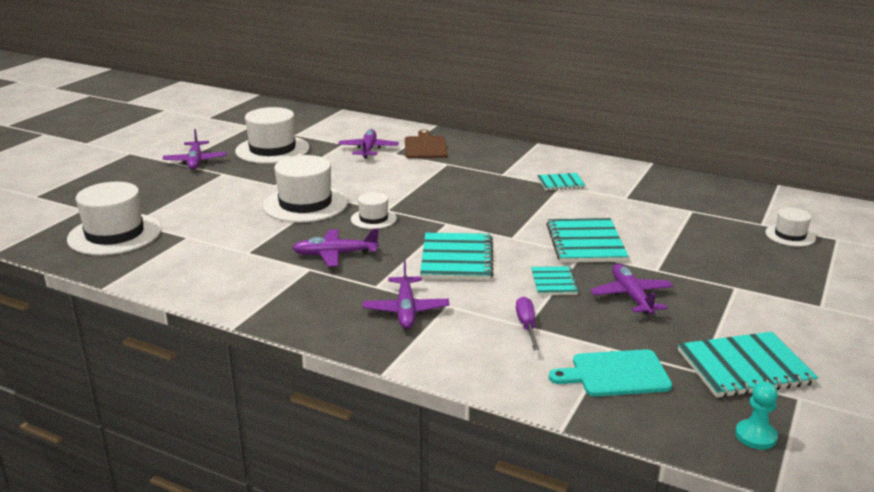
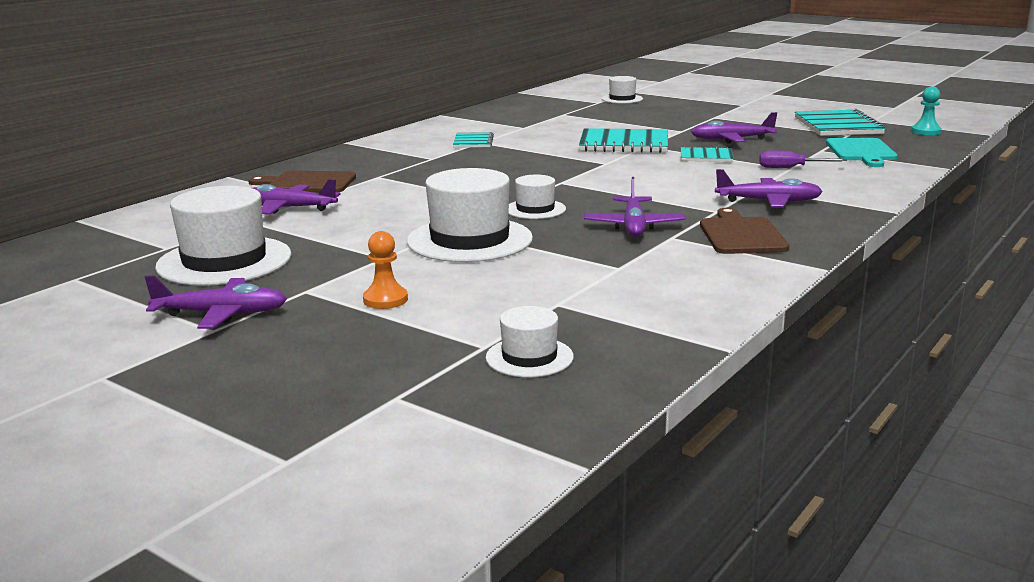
camera: 80 degrees left, 5 degrees down
(115, 234) = (529, 357): white hat -> white hat, size x0.53
(205, 193) = (385, 300): none -> orange pawn
(314, 296) = (741, 235): none -> brown cutting board
(456, 259) = (653, 182): turquoise notebook -> none

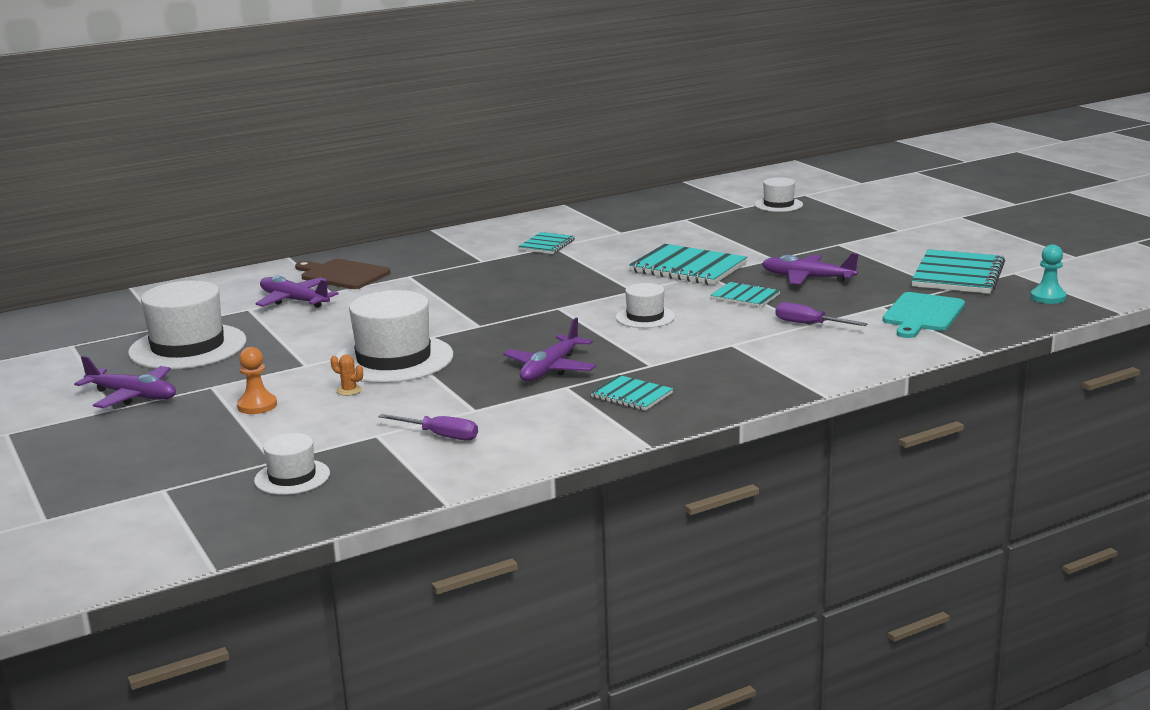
camera: 25 degrees right, 0 degrees up
(465, 271) = (349, 390): none -> orange cactus
(535, 209) = (492, 335): white hat -> white hat (645, 317)
(622, 294) = (440, 435): none -> purple screwdriver
(741, 235) = (631, 395): brown cutting board -> turquoise notebook
(768, 202) = (717, 362): purple plane -> none

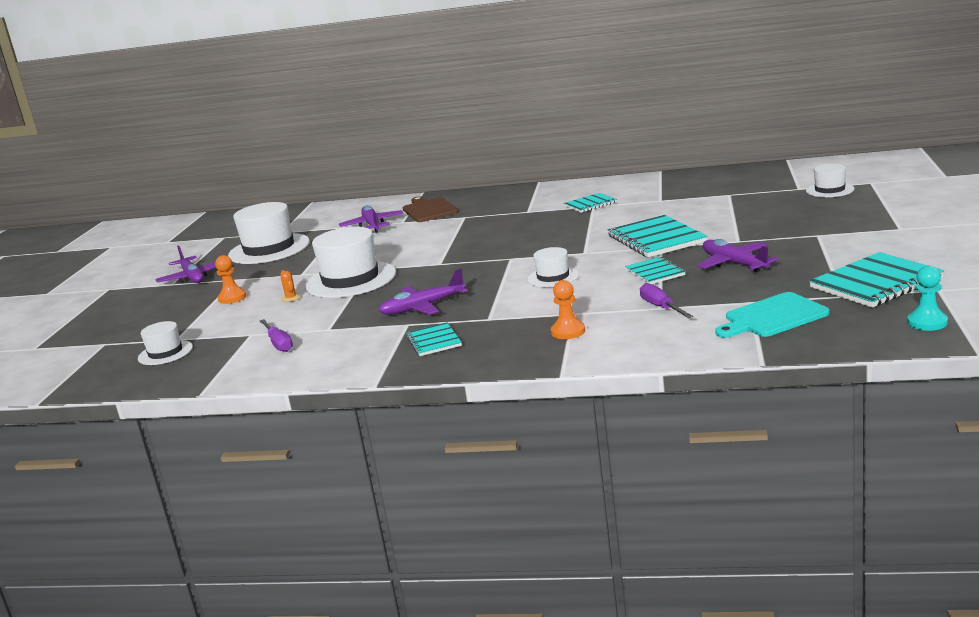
camera: 40 degrees right, 0 degrees up
(759, 360) = (568, 332): none -> orange pawn

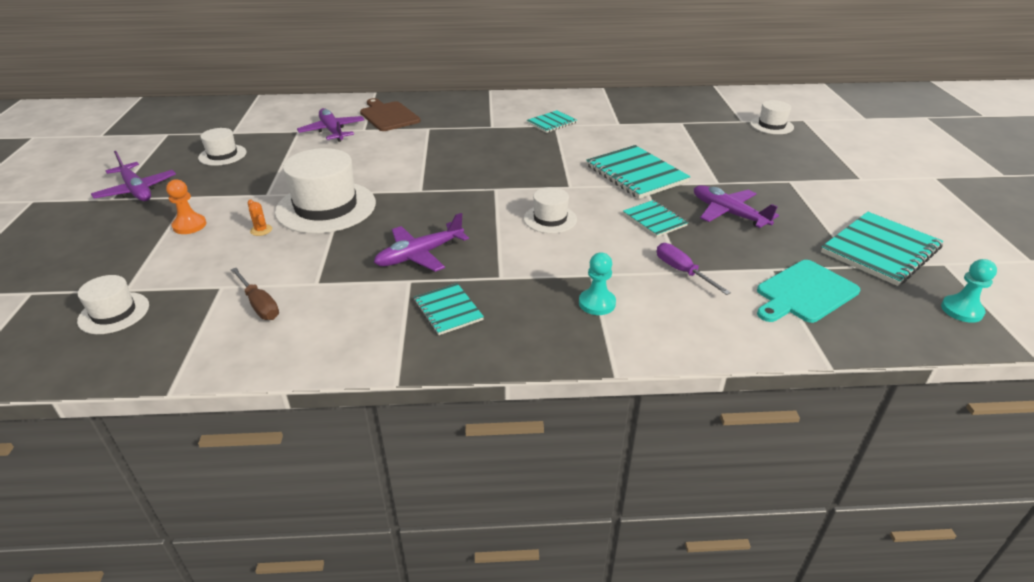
camera: 15 degrees left, 15 degrees up
(269, 249) = (222, 155): white hat -> white hat, size x0.53
(278, 344) = (259, 305): purple screwdriver -> brown screwdriver
(568, 332) = (597, 303): orange pawn -> turquoise pawn

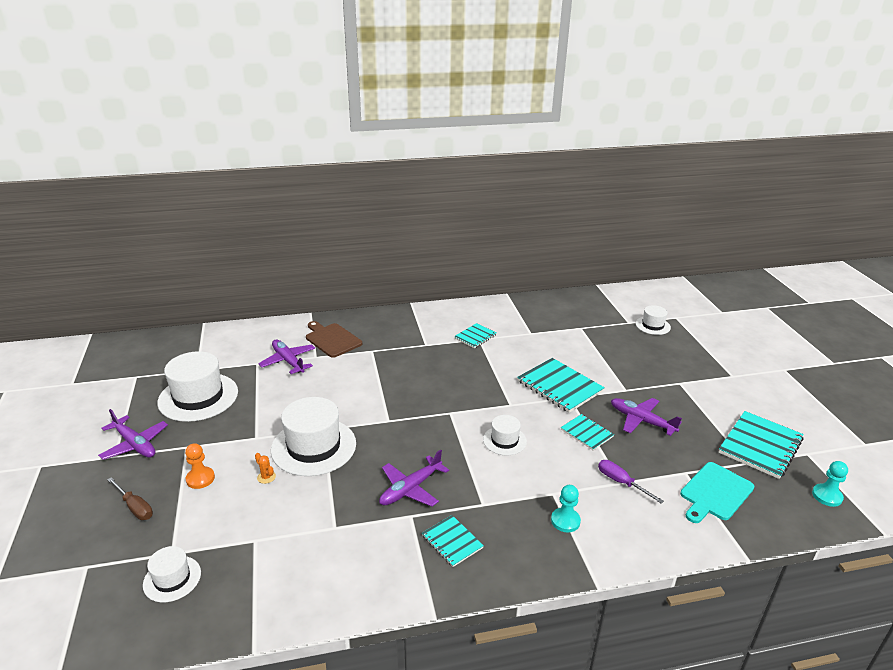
camera: 10 degrees left, 5 degrees down
(222, 155) = (198, 397): white hat -> white hat, size x1.89
(259, 305) = (295, 555): brown screwdriver -> brown screwdriver (135, 507)

